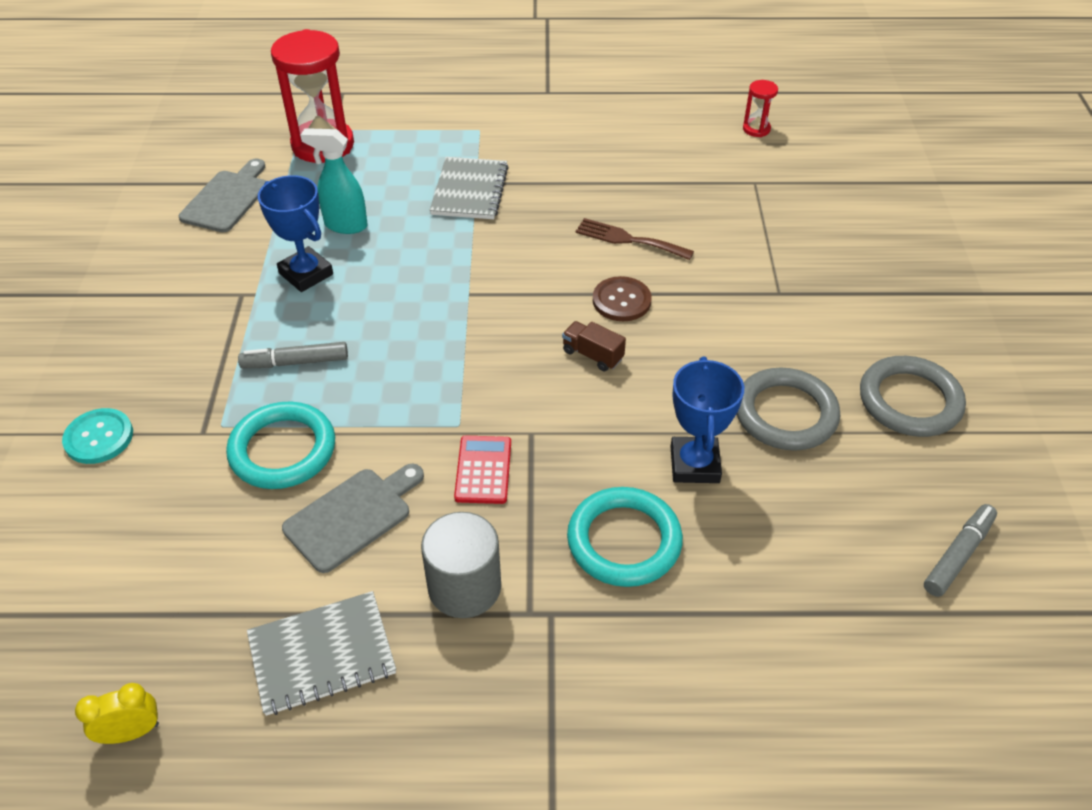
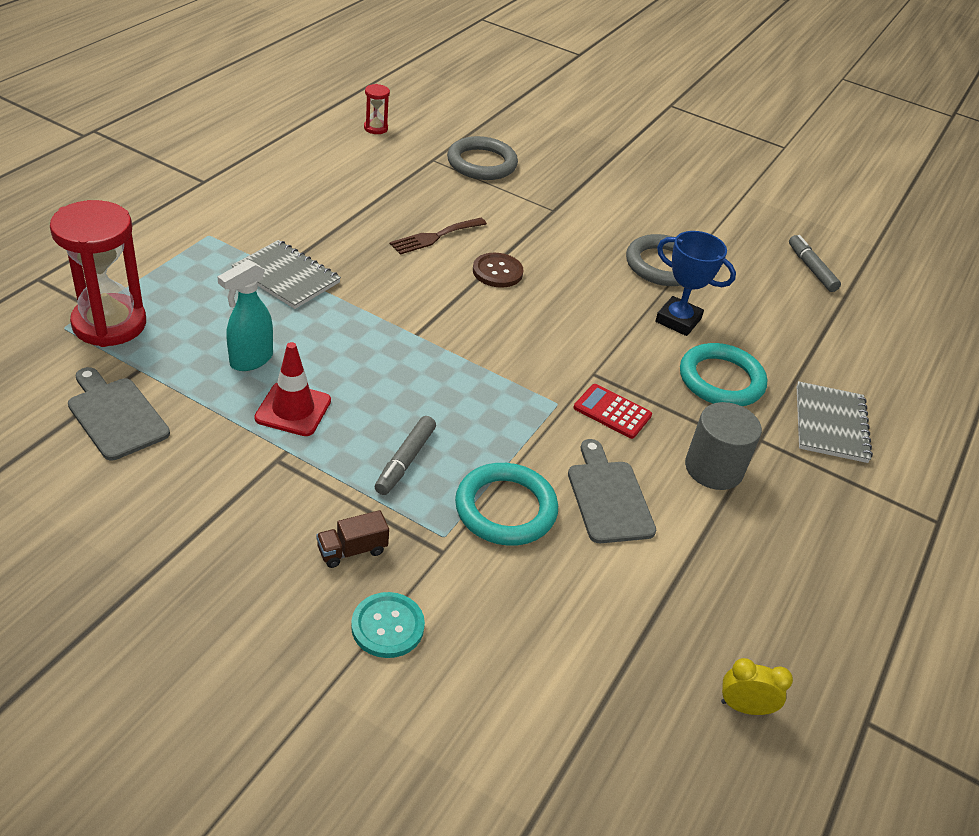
camera: 65 degrees left, 5 degrees down
(131, 732) = (744, 707): yellow clock -> yellow clock turned 90 degrees clockwise
(306, 274) = (293, 409): blue trophy -> red traffic cone
(322, 655) = (731, 566): grey notebook -> grey notebook (831, 424)
(592, 355) = (541, 310): brown truck -> brown truck (352, 550)
(909, 401) = (688, 219): grey ring -> grey ring (481, 163)

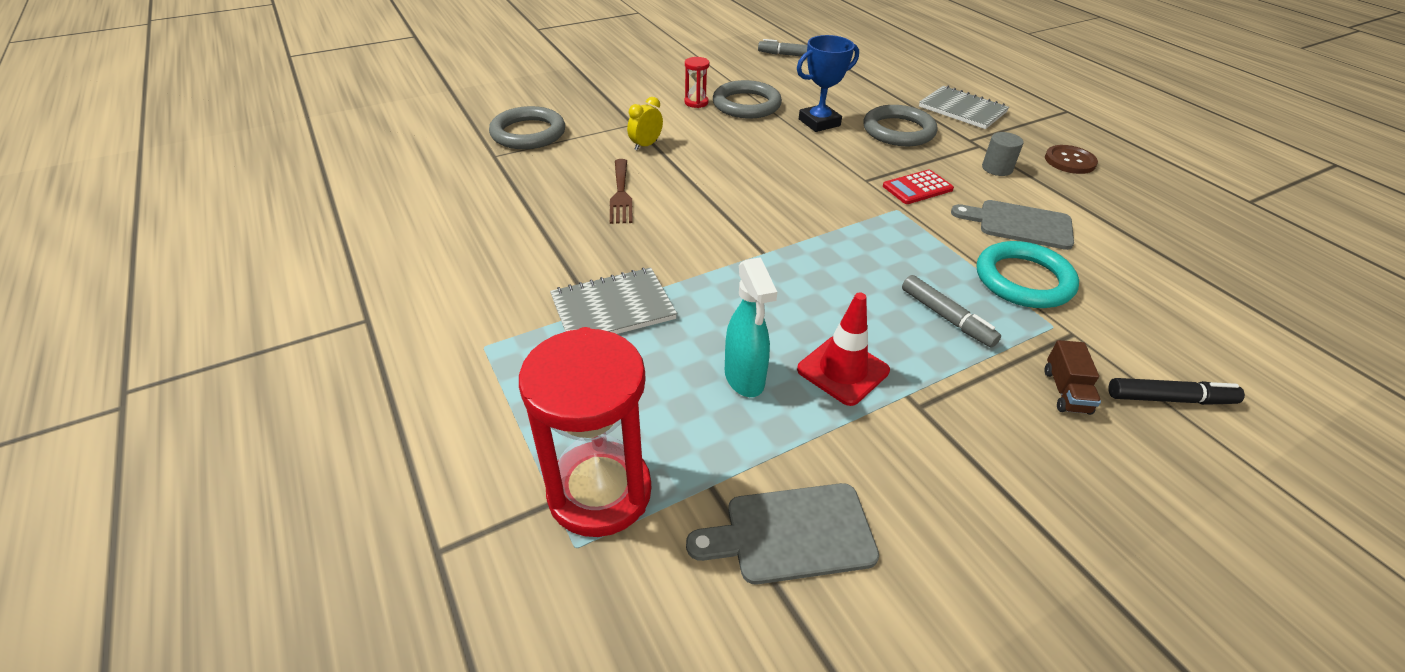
camera: 55 degrees left, 0 degrees up
(375, 128) = (402, 170): red hourglass -> red hourglass (696, 102)
(387, 626) = (1169, 399): turquoise button -> black marker
(497, 272) = (700, 179): brown button -> brown button (1069, 161)
(713, 468) = (997, 168): grey cylinder -> grey cylinder, size x0.62
(721, 380) = (898, 131): turquoise ring -> grey ring
(744, 707) = (1244, 243): yellow clock -> yellow clock (646, 145)

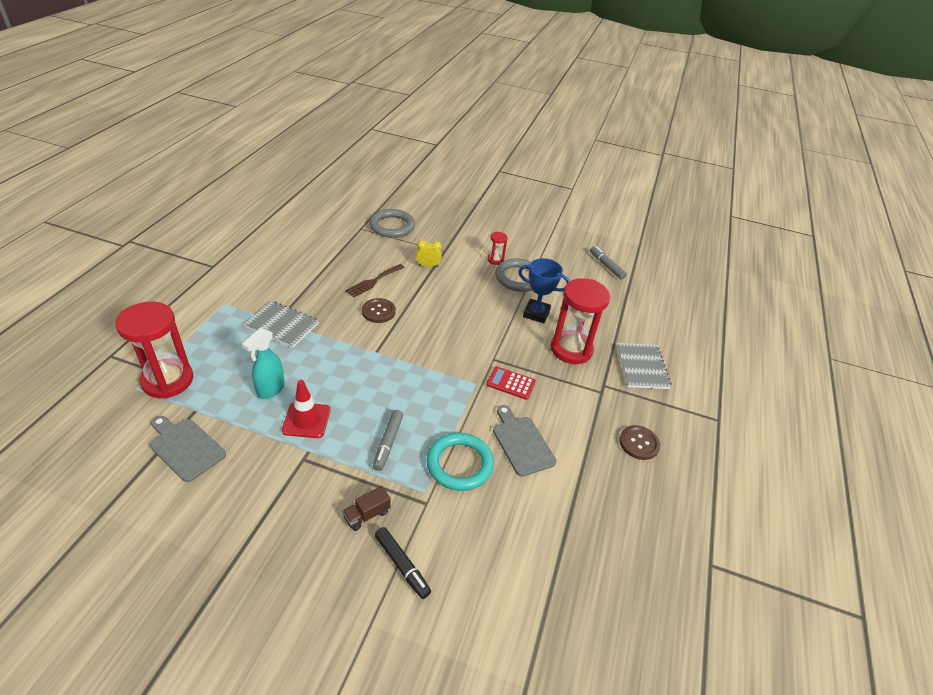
camera: 45 degrees right, 0 degrees up
(687, 216) = (378, 311): none -> brown button
(898, 131) = (571, 349): grey ring -> red hourglass
(997, 168) = (580, 410): grey cylinder -> none

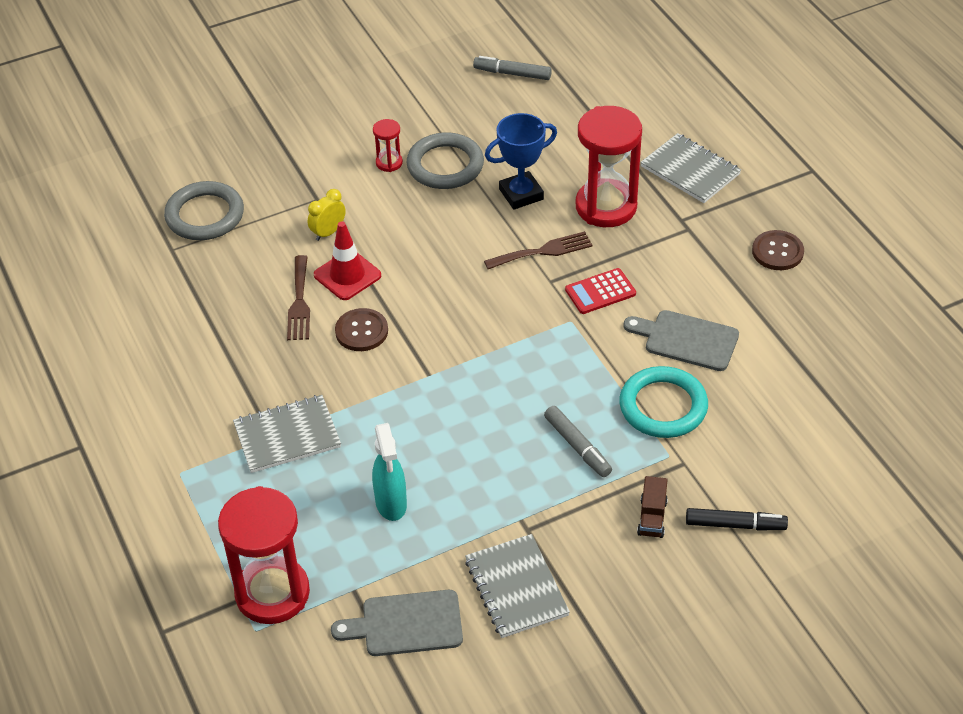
camera: 40 degrees left, 5 degrees up
(252, 481) = (516, 588): none -> grey notebook
(306, 420) = (473, 497): red traffic cone -> red traffic cone (347, 275)
(510, 344) = (543, 251): none -> brown fork

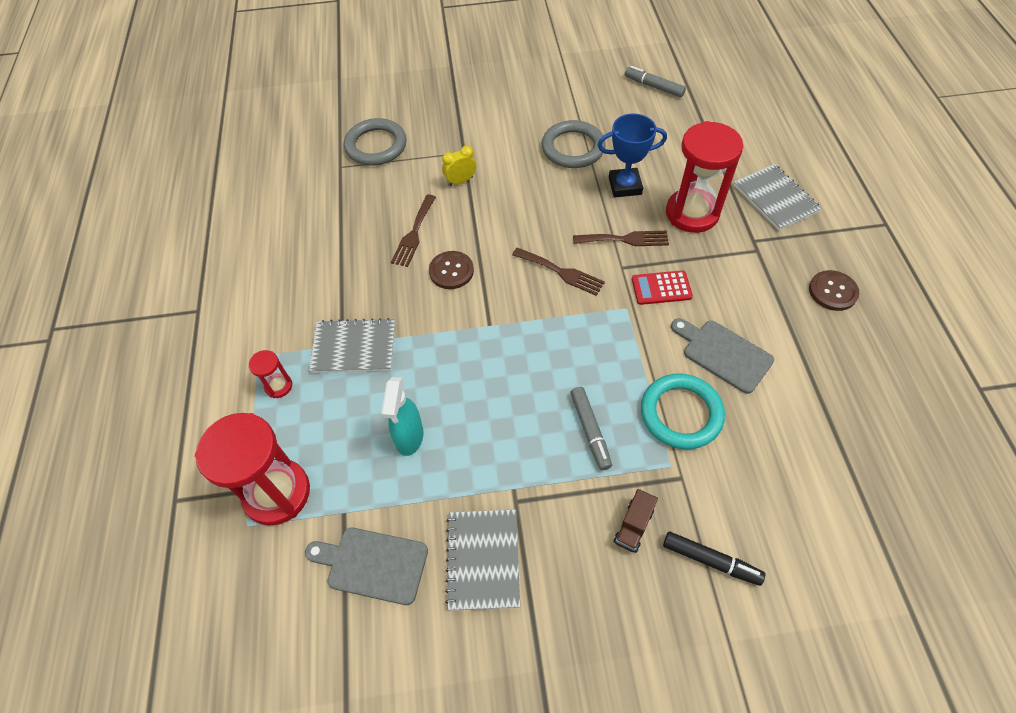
camera: 20 degrees right, 10 degrees up
(347, 275) = (460, 220): red traffic cone -> none
(389, 163) = (530, 136): red hourglass -> red hourglass (278, 386)
(486, 302) = (561, 272): none -> brown fork

